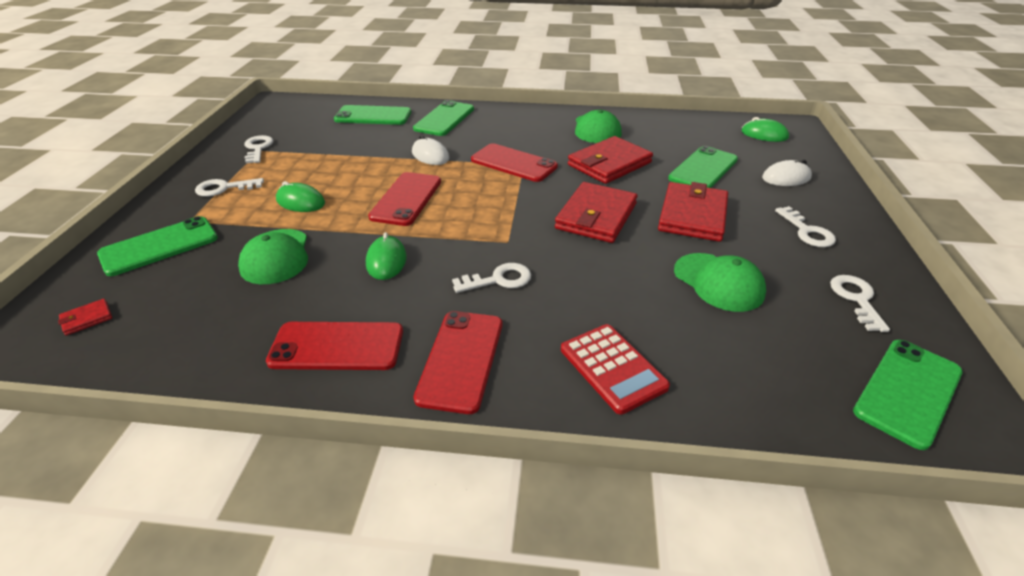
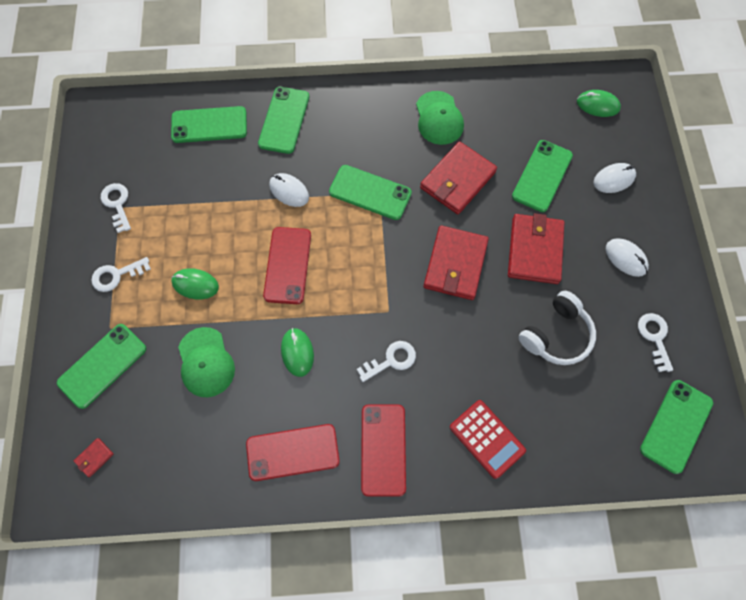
camera: 10 degrees left, 30 degrees up
(513, 163) = (370, 192): red phone -> green phone
(718, 282) = (556, 335): green cap -> white headphones
(807, 231) = (626, 258): white key -> white mouse

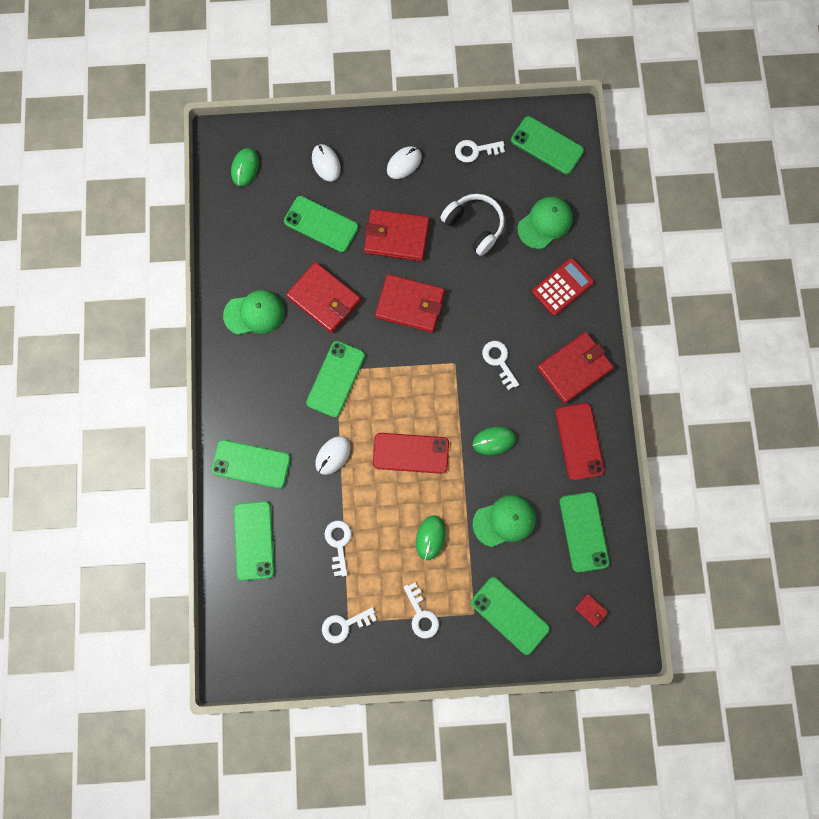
camera: 90 degrees left, 10 degrees up
(185, 453) = (584, 531): none -> green phone
(198, 198) = (338, 543): none -> white key
(383, 449) = (574, 368): red phone -> red wallet
(569, 420) = (545, 223): none -> green cap

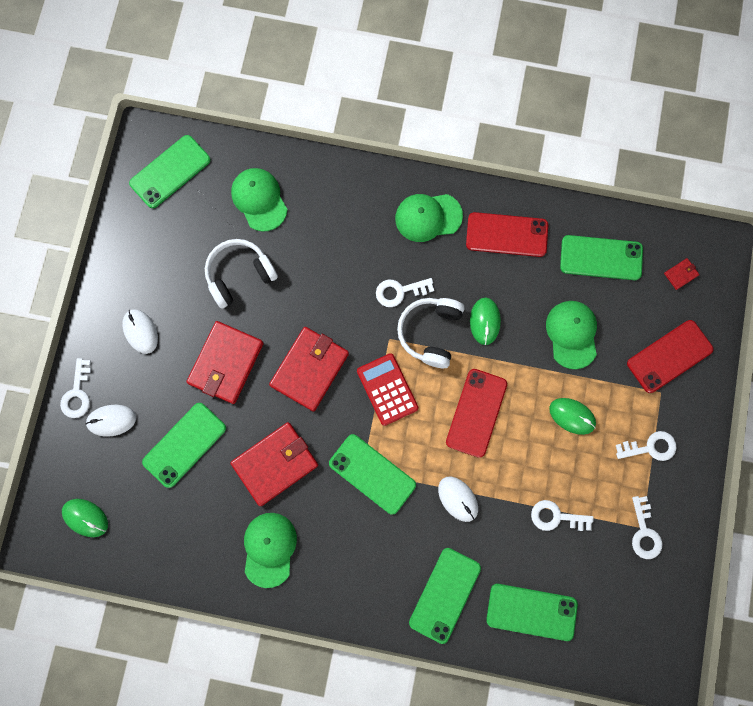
camera: 75 degrees left, 0 degrees up
(470, 396) = (430, 332): none -> white headphones
(475, 151) = (151, 249): white key -> white key (77, 393)
(509, 615) = (669, 356): green phone -> red phone
(562, 287) = (336, 203): red calculator -> red calculator (387, 389)
(574, 368) = (428, 217): red wallet -> green cap

